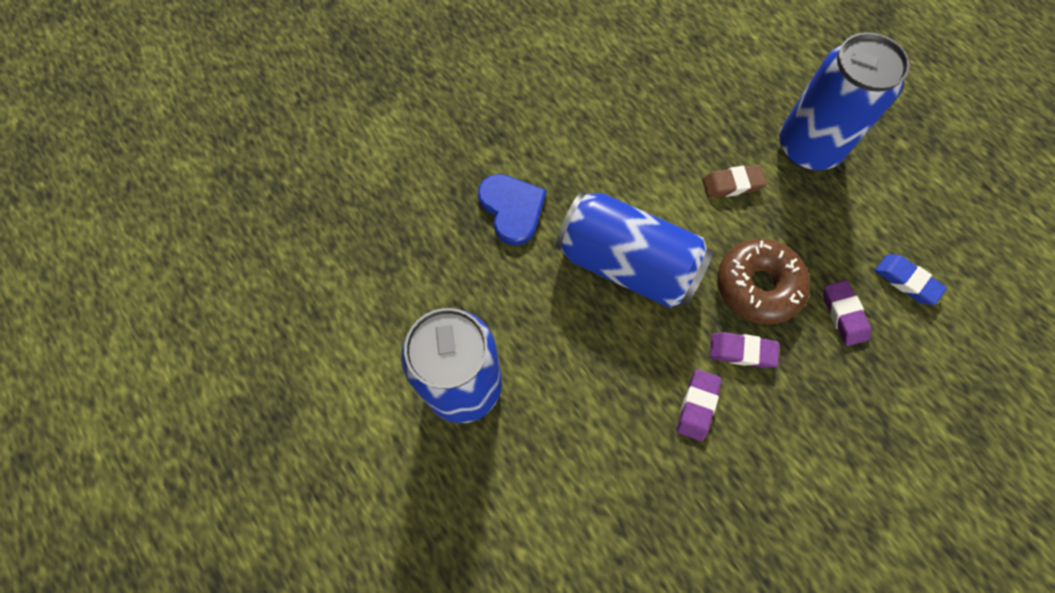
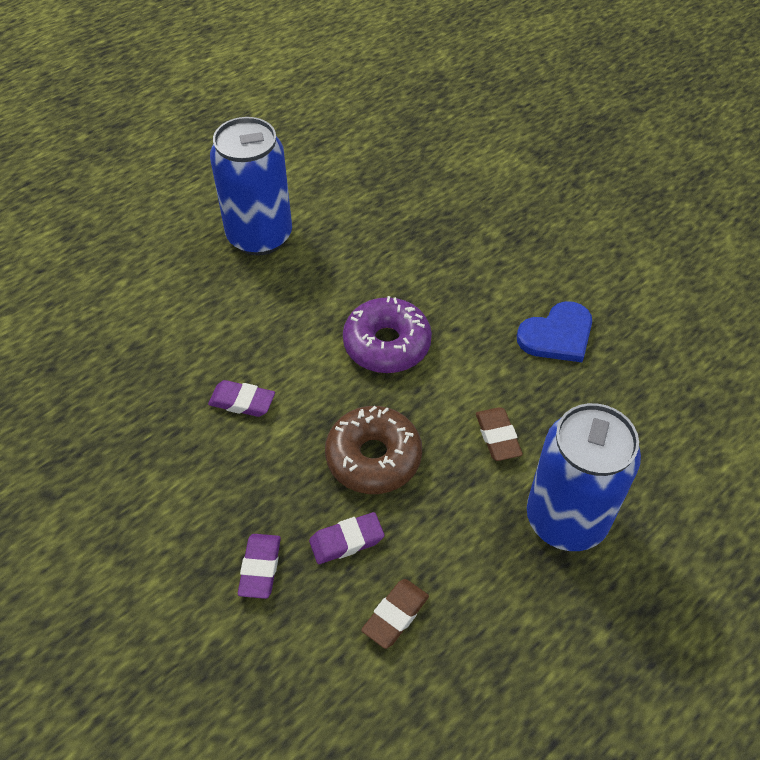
camera: 85 degrees right, 15 degrees down
(512, 209) = (435, 254): blue heart -> blue heart (557, 335)
(627, 264) = (387, 344): blue can -> purple donut
(742, 351) = (298, 440): purple eraser -> purple eraser (260, 568)
(906, 281) = (395, 615): blue eraser -> brown eraser

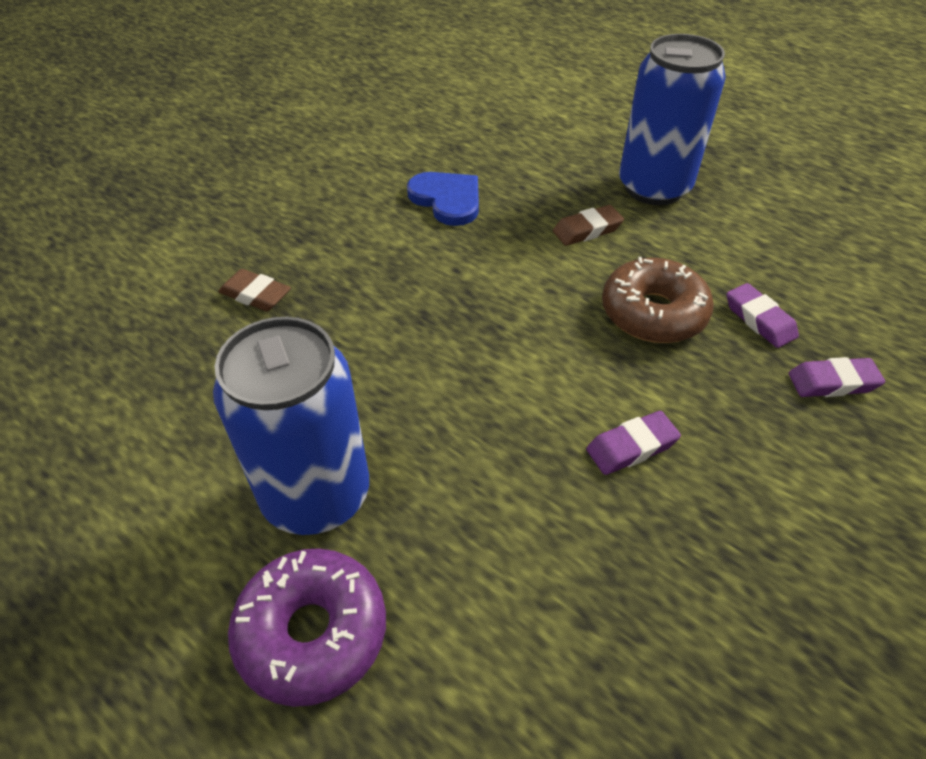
camera: 100 degrees left, 5 degrees down
(242, 402) = (631, 447): purple eraser -> purple eraser turned 60 degrees clockwise
(387, 344) = (494, 322): purple donut -> purple donut (312, 632)
(395, 615) = (810, 277): brown eraser -> brown eraser (255, 295)

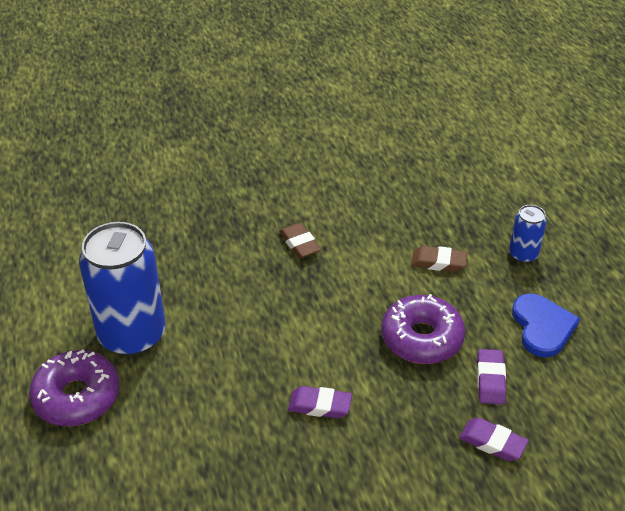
camera: 35 degrees right, 5 degrees down
(255, 295) = (194, 207): brown eraser -> brown eraser (299, 244)
(447, 199) = (365, 197): blue heart -> blue heart (542, 327)
(653, 313) = (422, 338): brown donut -> purple donut
(654, 188) = (523, 254): blue can -> blue can, size x0.47

